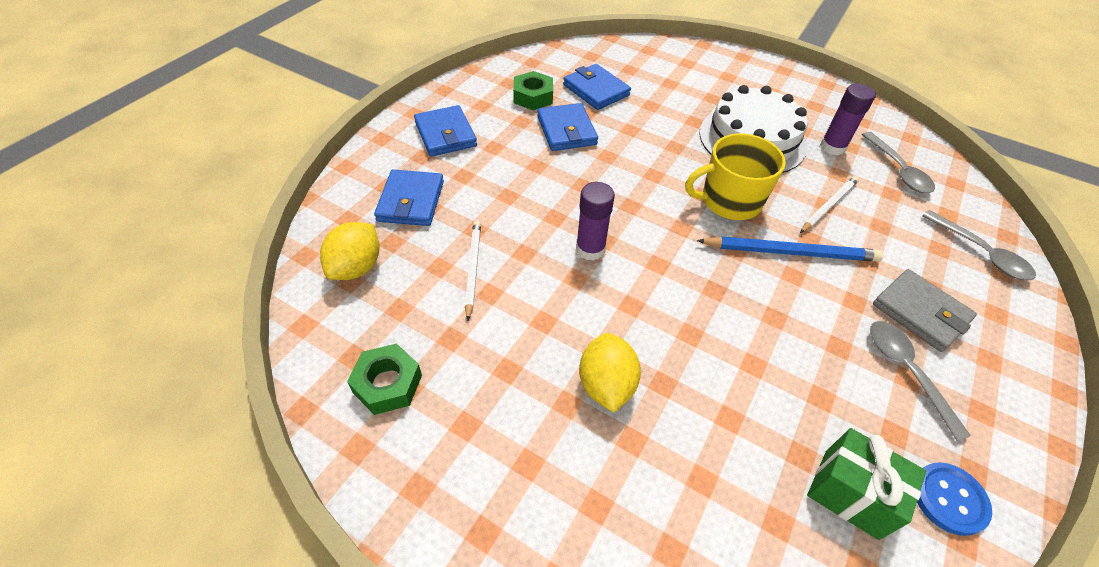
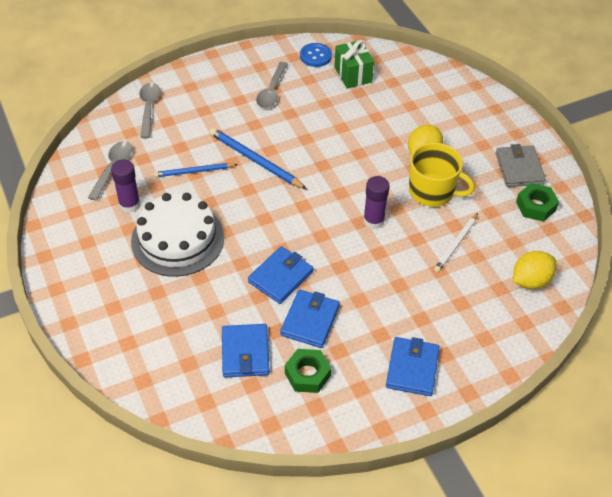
camera: 145 degrees left, 0 degrees up
(411, 201) = (472, 314): blue wallet -> blue wallet (280, 277)
(729, 201) = (252, 205): yellow mug -> yellow mug (432, 191)
(828, 206) = (194, 172): white pencil -> blue pencil
(920, 312) = (228, 104): grey wallet -> grey wallet (519, 168)

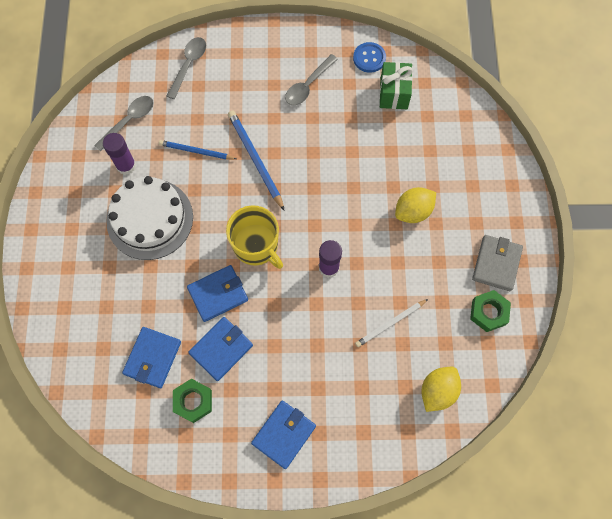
camera: 25 degrees right, 20 degrees up
(432, 191) = (399, 257): yellow mug -> yellow mug (256, 246)
(530, 281) = (437, 391): yellow lemon -> yellow lemon turned 45 degrees counterclockwise

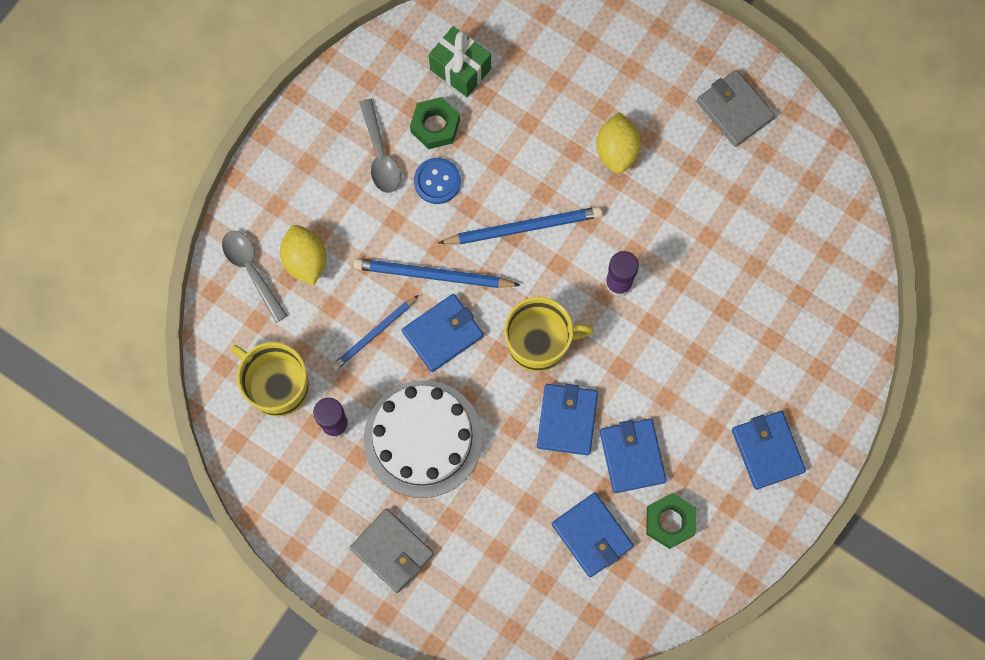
camera: 55 degrees left, 5 degrees up
(68, 246) = (392, 551): none -> grey wallet
(129, 121) = (277, 386): grey spoon -> yellow mug
(223, 188) = (443, 334): none -> blue wallet
(323, 190) = (523, 227): none -> blue pencil
(369, 58) = (395, 63): blue button -> blue button (437, 181)
(390, 324) = (724, 263): white pencil -> none
(437, 391) = (826, 266): yellow lemon -> yellow lemon (305, 260)
(488, 312) = (780, 156): green nut -> green nut (435, 126)

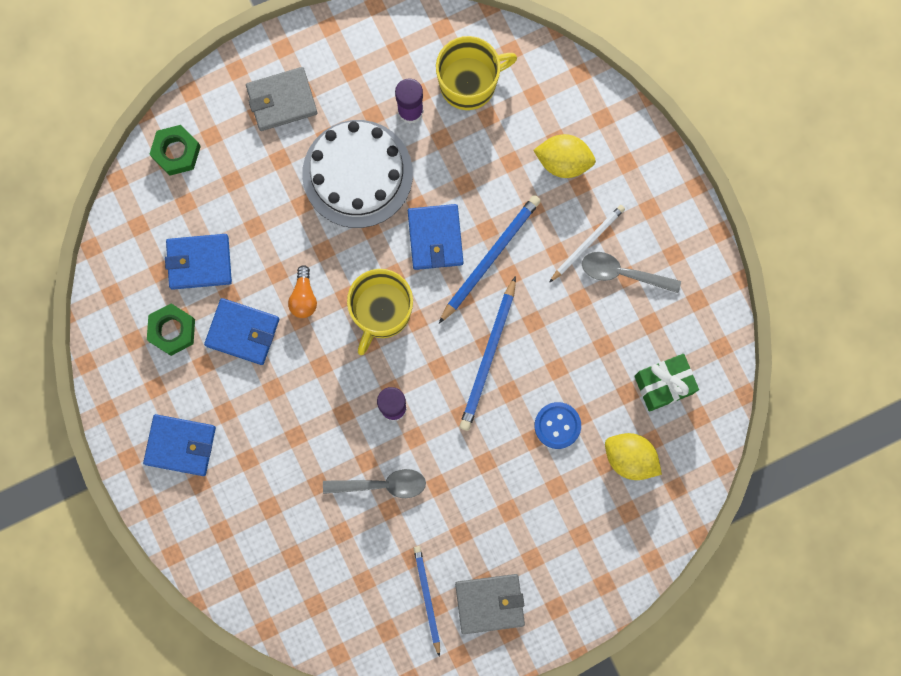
camera: 120 degrees right, 5 degrees up
(252, 271) = (579, 113): grey spoon -> grey spoon (381, 485)
(370, 199) = (587, 243): none -> white pencil
(374, 334) = (467, 182): blue pencil -> blue pencil (427, 598)
(435, 126) = (623, 334): green nut -> green nut (176, 152)
(437, 181) = (571, 307): blue button -> blue button (557, 425)
(567, 420) = (303, 297): blue wallet -> orange light bulb
(617, 151) = (511, 476): yellow lemon -> yellow lemon (630, 458)

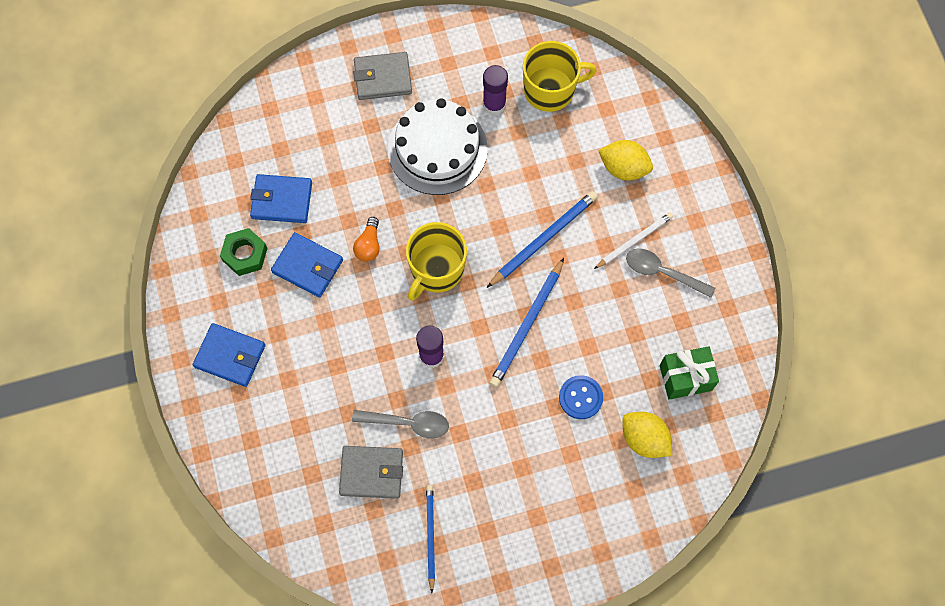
camera: 10 degrees right, 10 degrees down
(176, 152) = (282, 105): green nut -> none
(435, 238) = (497, 214): blue wallet -> none
(489, 603) = (489, 551): grey wallet -> grey wallet (371, 473)

